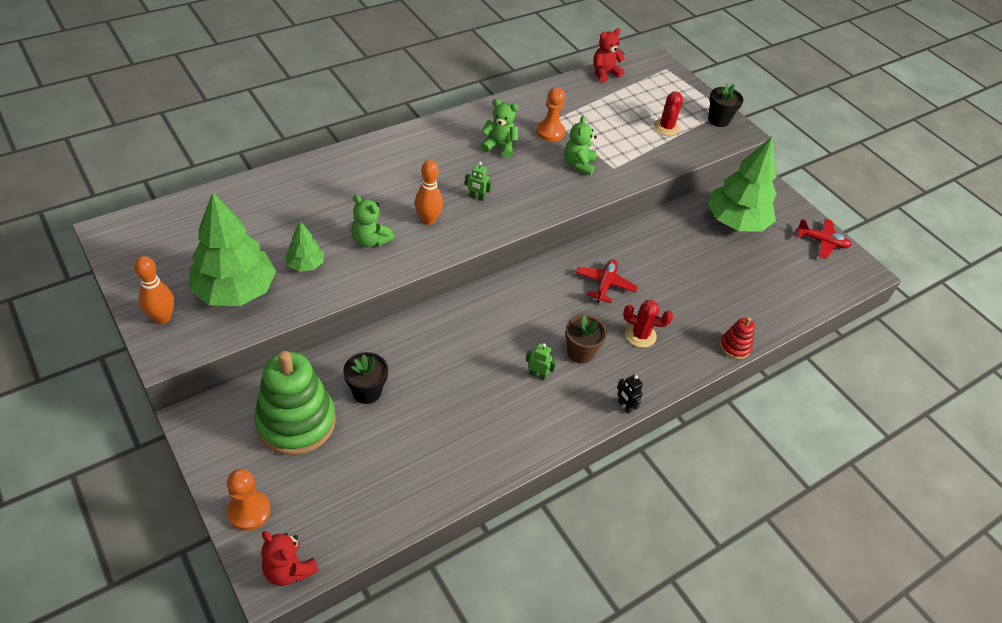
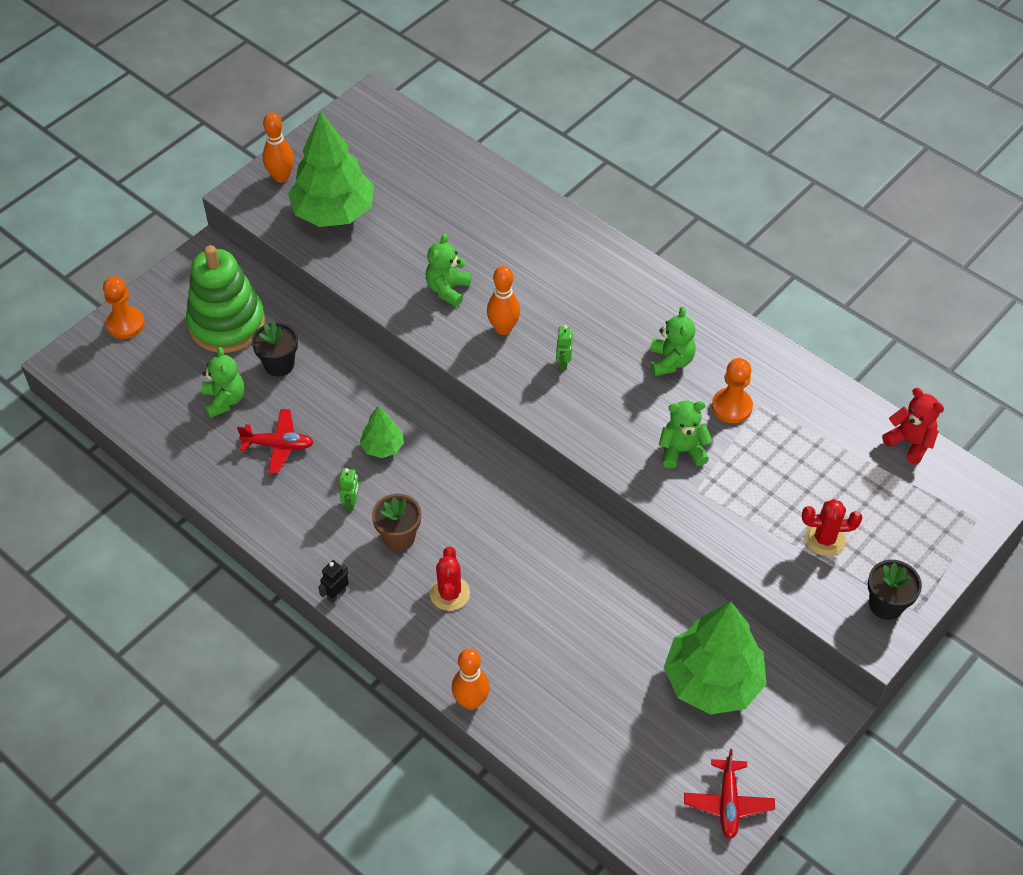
camera: 80 degrees right, 5 degrees up
(289, 570) = (77, 370): red teddy bear -> none
(305, 265) = (390, 250): green tree -> green tree (382, 447)
(390, 443) = (224, 400): none -> green teddy bear
(605, 285) = (518, 542): red plane -> red plane (278, 445)
(734, 347) = (471, 701): red stacking toy -> orange bowling pin

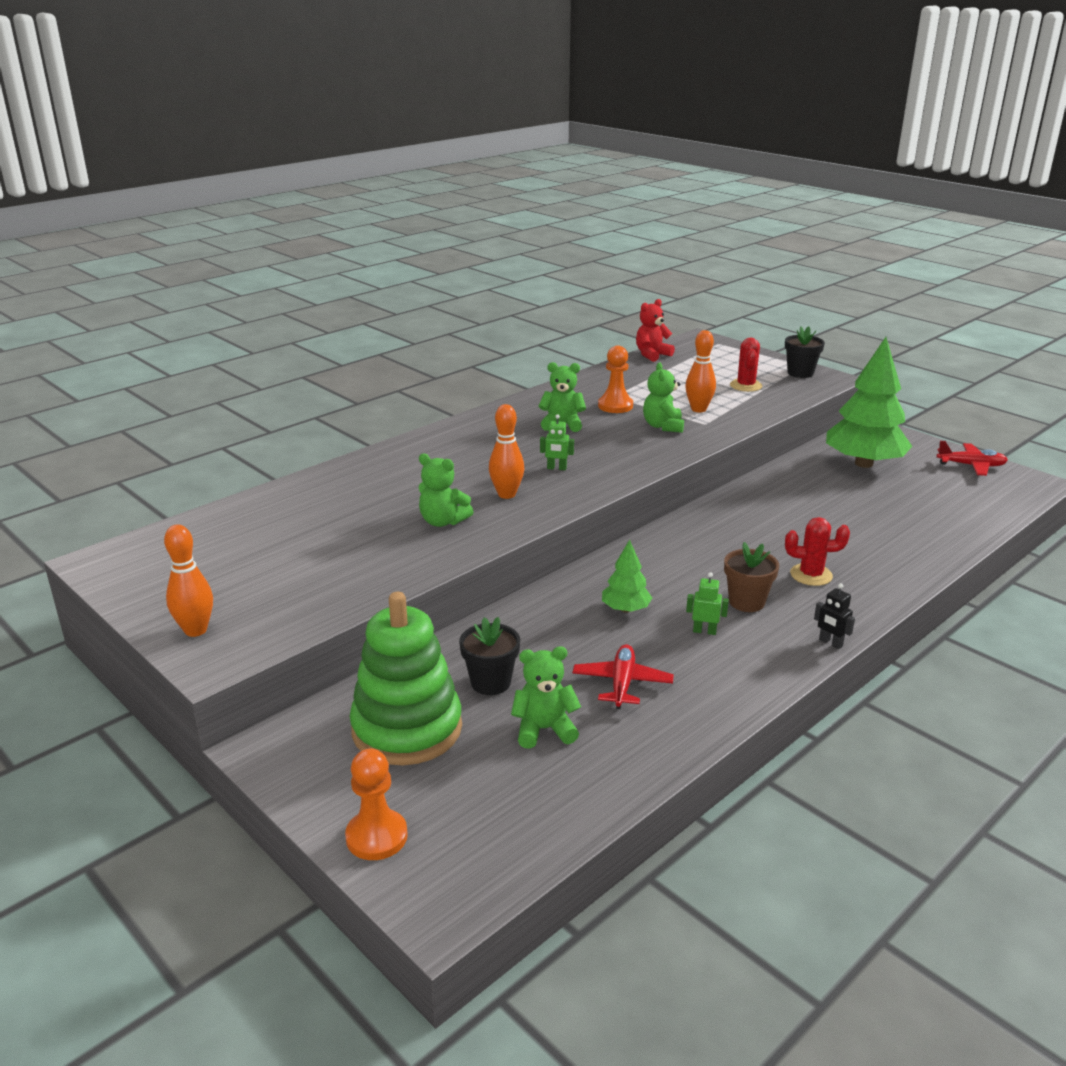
camera: 85 degrees left, 25 degrees down
(333, 212) = (286, 590): green tree -> none
(471, 701) = (930, 568): orange bowling pin -> orange bowling pin (698, 409)

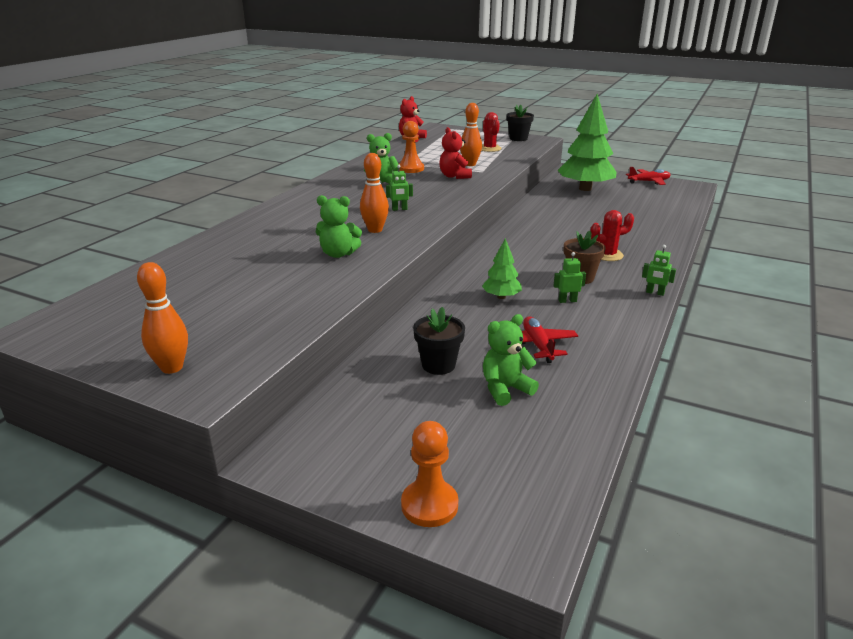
camera: 20 degrees left, 0 degrees up
(407, 729) = (395, 413): green stacking toy -> none
(663, 426) = (454, 176): green teddy bear -> red teddy bear
(830, 643) = (655, 293): black robot -> green robot

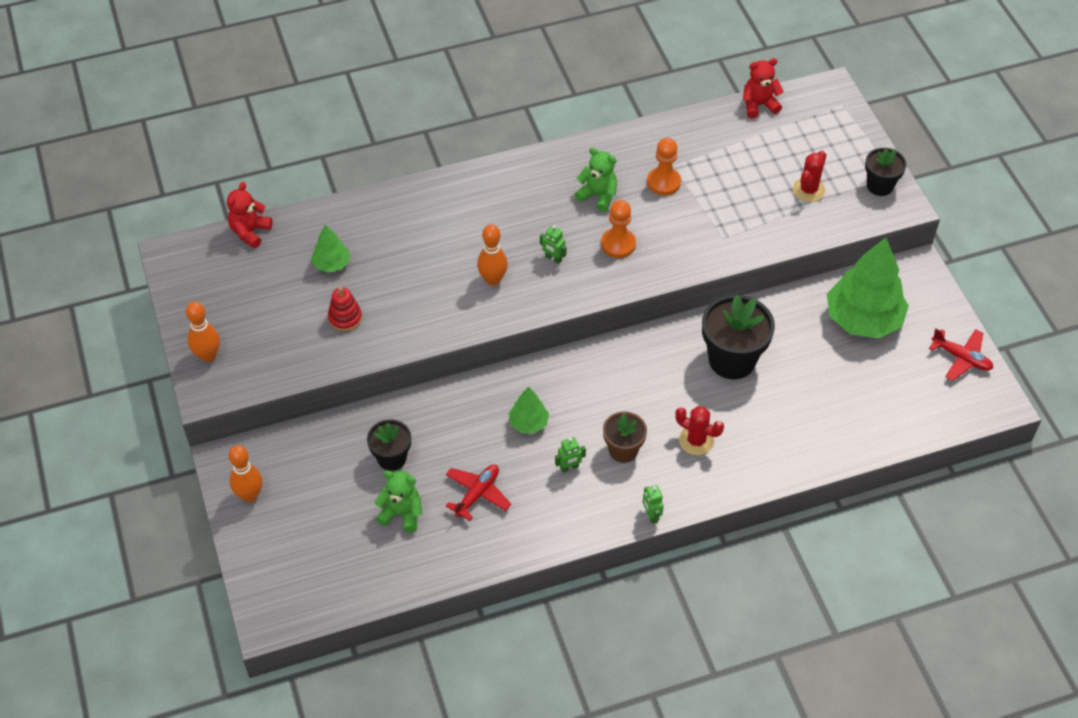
camera: 45 degrees right, 25 degrees up
(227, 271) = (332, 264): none -> green tree
(286, 288) = (345, 318): none -> red stacking toy
(338, 254) = (426, 297): green teddy bear -> none
(429, 505) = (259, 555): orange pawn -> orange pawn (618, 244)
(454, 176) = (683, 229): red teddy bear -> red teddy bear (250, 232)
(470, 164) = (734, 213): orange bowling pin -> orange bowling pin (250, 495)
(558, 223) = (732, 360): none -> black flower pot
(567, 301) = (569, 467): green robot -> green robot turned 120 degrees clockwise

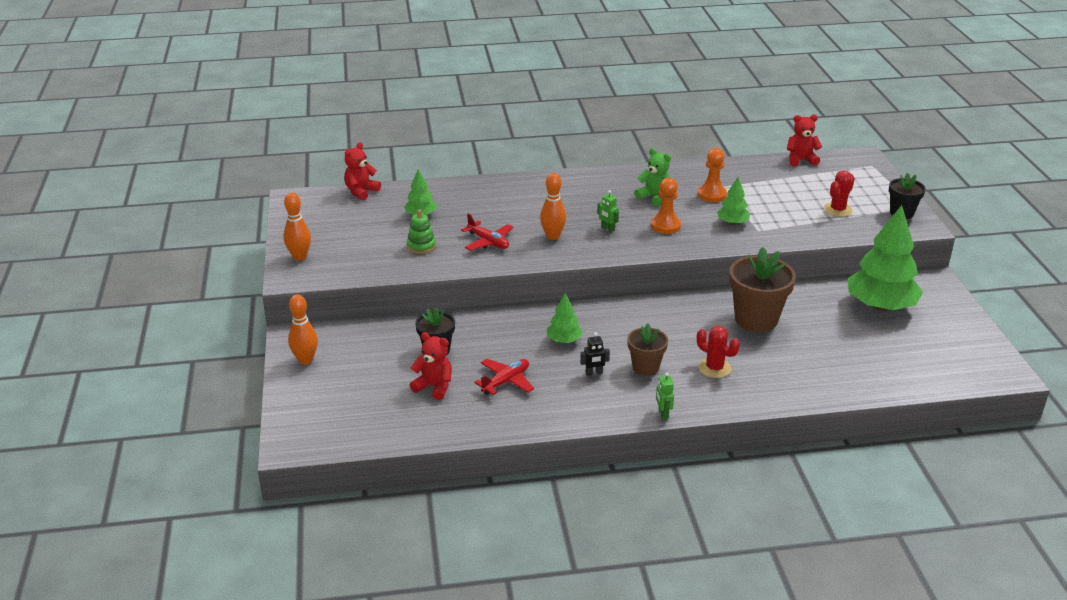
camera: 10 degrees right, 20 degrees down
(345, 318) = (421, 246): red stacking toy -> green stacking toy
(402, 513) = (434, 387): green teddy bear -> red teddy bear
(569, 467) = (594, 373): green robot -> black robot
(693, 228) = (732, 223): none -> green tree
(732, 360) = (756, 319): black flower pot -> brown flower pot
(961, 358) = (972, 340): red plane -> red plane (488, 242)

